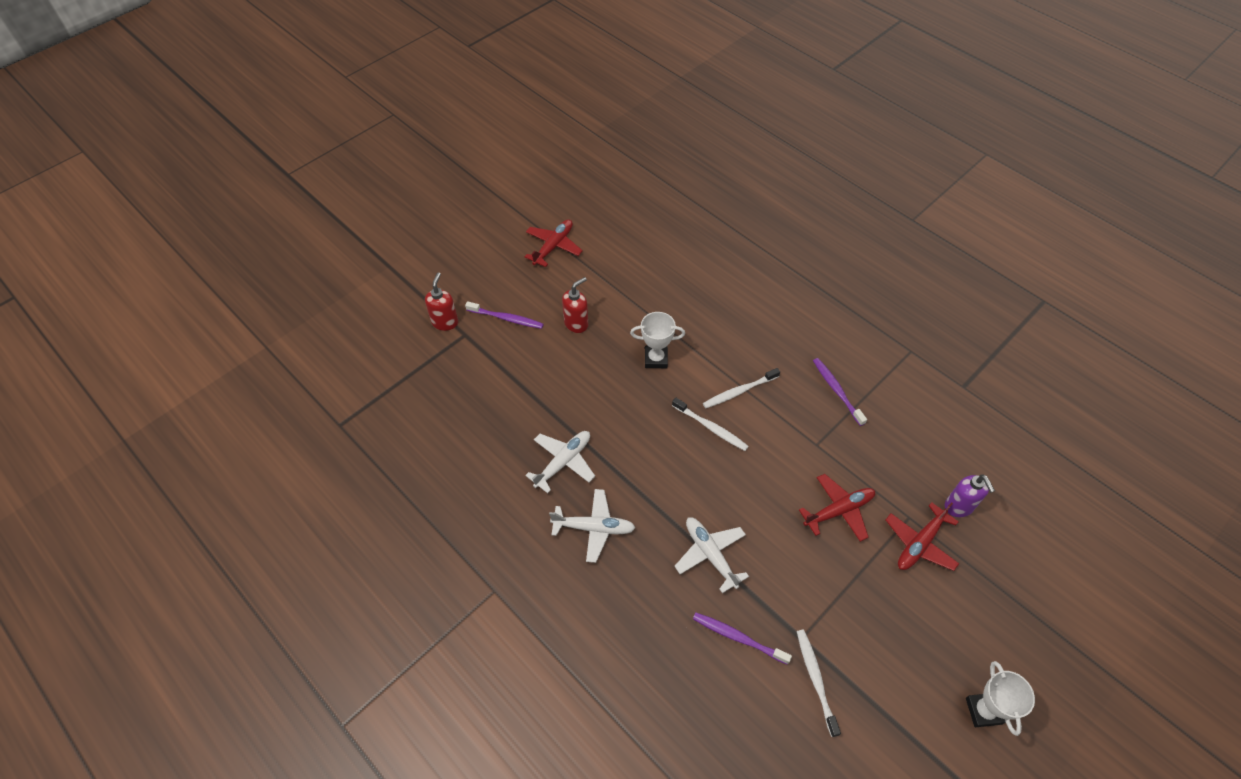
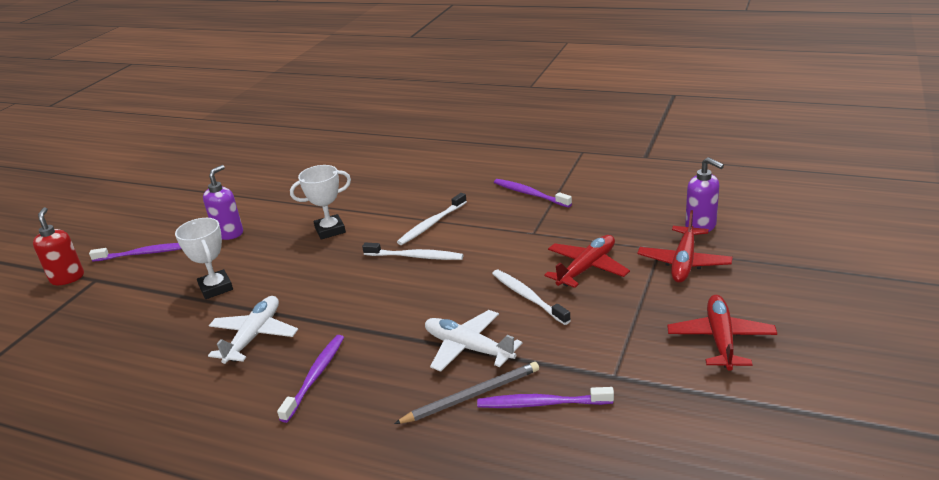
camera: 20 degrees left, 25 degrees down
(553, 246) = (183, 192): red plane -> red plane (720, 339)
(576, 323) = (229, 233): red soap dispenser -> purple soap dispenser
(594, 528) = (315, 376): white plane -> purple toothbrush
(693, 604) = (472, 396): none -> grey pencil
(815, 679) = (653, 404): white toothbrush -> white toothbrush (527, 296)
(983, 711) = (848, 358): white trophy -> white trophy (216, 288)

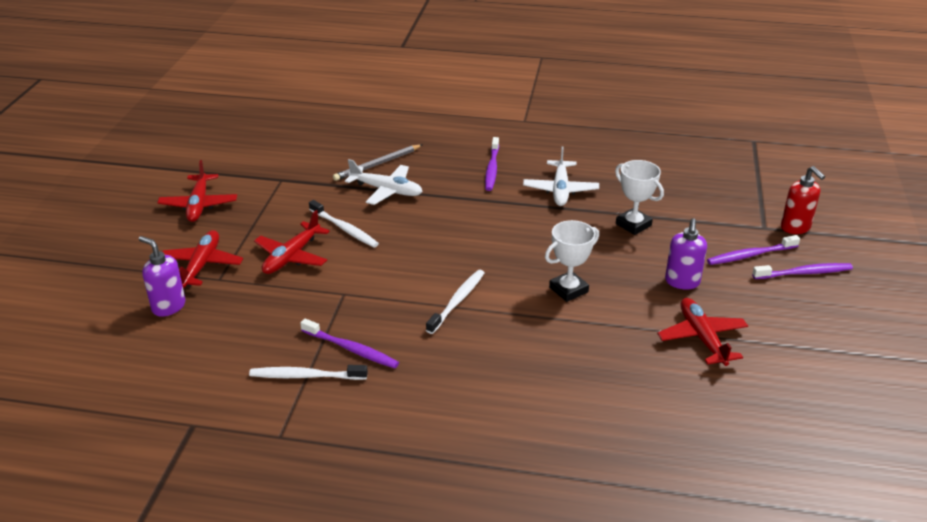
camera: 165 degrees right, 5 degrees up
(258, 196) = (702, 338): none -> red plane
(416, 256) = (458, 262): white toothbrush -> white toothbrush (305, 376)
(541, 404) = (331, 163): purple toothbrush -> purple toothbrush (804, 273)

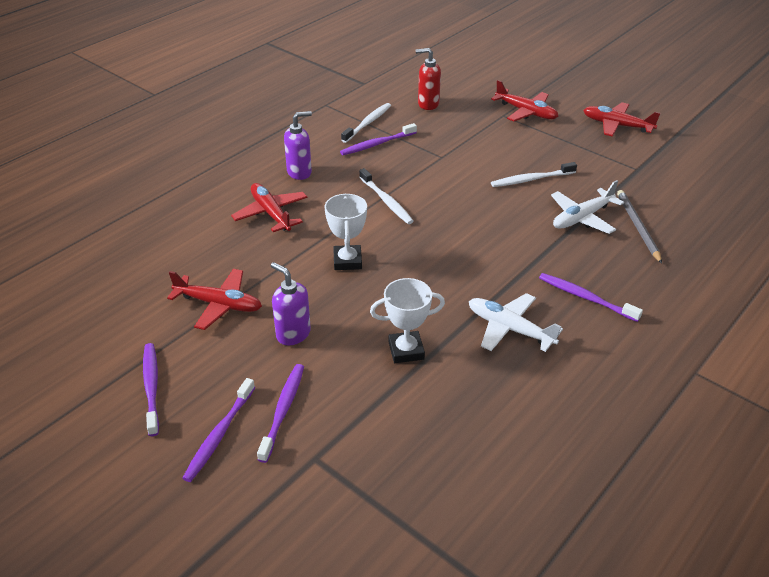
camera: 120 degrees right, 5 degrees up
(168, 306) = (485, 93): purple soap dispenser -> purple soap dispenser (299, 172)
(292, 256) = (509, 147): red plane -> red plane (271, 213)
(795, 227) = (290, 489): red soap dispenser -> red soap dispenser (428, 104)
(817, 327) = (151, 387): none -> purple toothbrush

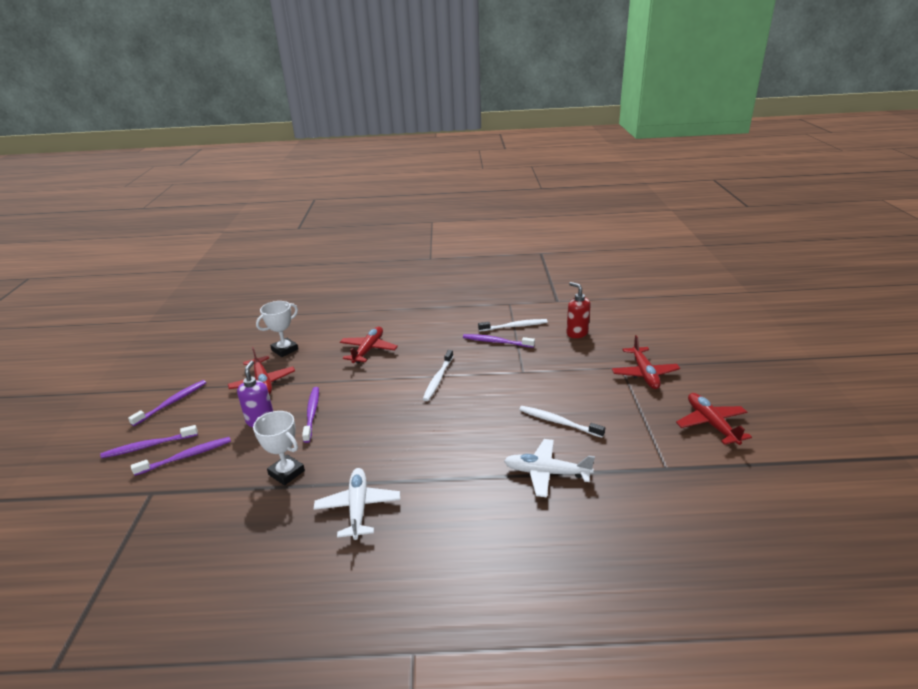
camera: 50 degrees right, 10 degrees down
(299, 172) = (423, 335): purple soap dispenser -> none
(347, 261) = (354, 400): white trophy -> white trophy (285, 350)
(585, 297) = (441, 528): purple toothbrush -> purple toothbrush (312, 413)
(637, 227) = (579, 510): grey pencil -> none

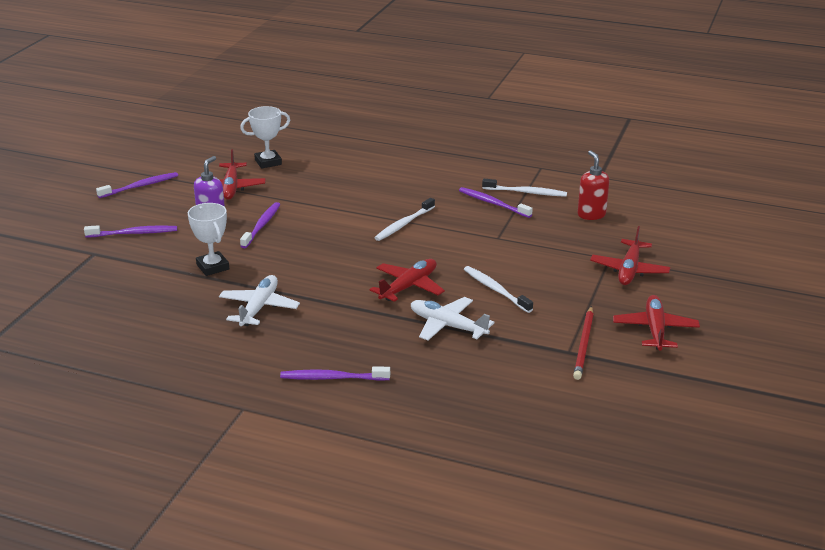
camera: 20 degrees right, 0 degrees up
(148, 446) = (105, 217): purple toothbrush -> purple toothbrush (332, 378)
(368, 350) = (352, 181): red plane -> red plane (409, 287)
(672, 457) = (584, 345): none -> red pencil

